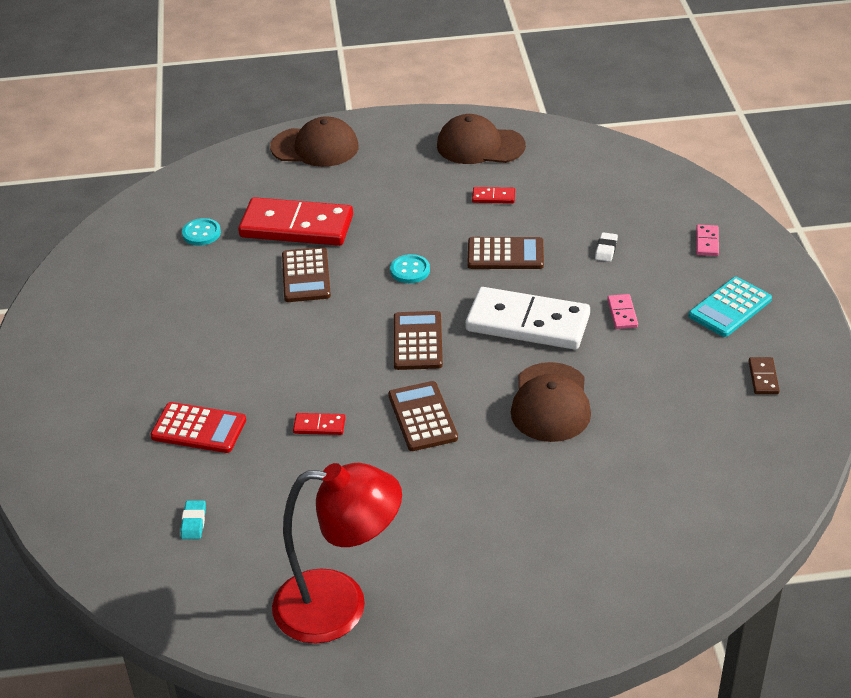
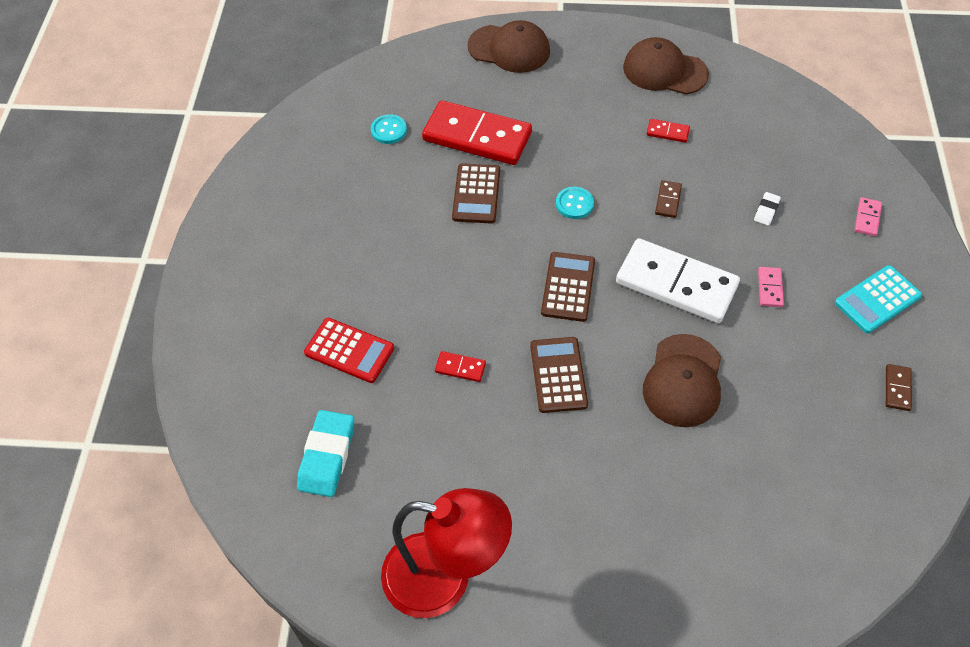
camera: 10 degrees right, 15 degrees up
(193, 522) = (327, 456): turquoise eraser -> turquoise eraser, size x2.03
(505, 254) = (668, 200): brown calculator -> brown domino

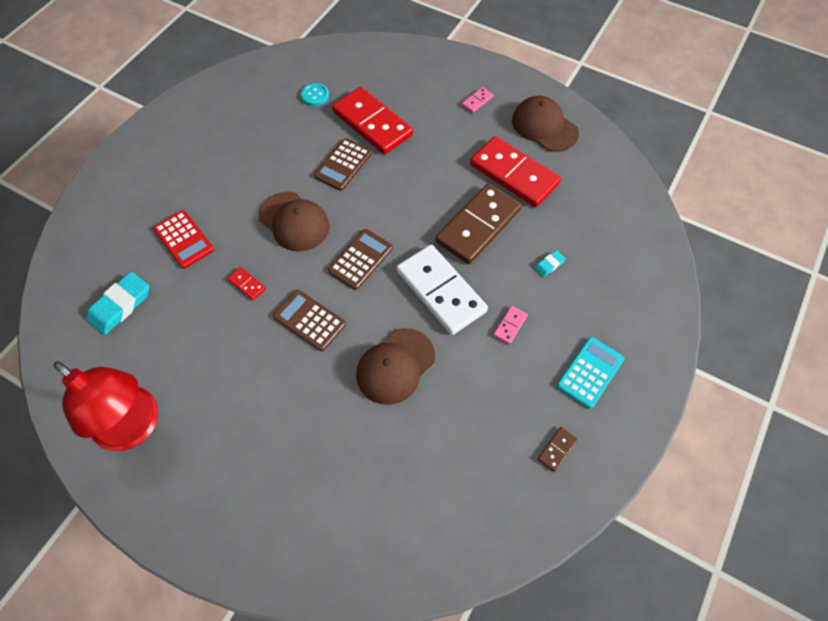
camera: 25 degrees right, 5 degrees up
(509, 49) = (439, 68): brown cap -> brown cap (294, 221)
(558, 375) = (309, 320): brown calculator -> brown calculator turned 75 degrees counterclockwise
(574, 204) = (407, 200): turquoise button -> none
(667, 132) = (514, 174): red domino -> red domino, size x2.48
(668, 200) = (478, 226): brown domino -> brown domino, size x2.48
(766, 210) = (549, 265): white eraser -> turquoise eraser
(867, 218) = (627, 304): pink domino -> pink domino (477, 101)
(877, 299) = (590, 372): turquoise calculator -> turquoise calculator turned 135 degrees clockwise

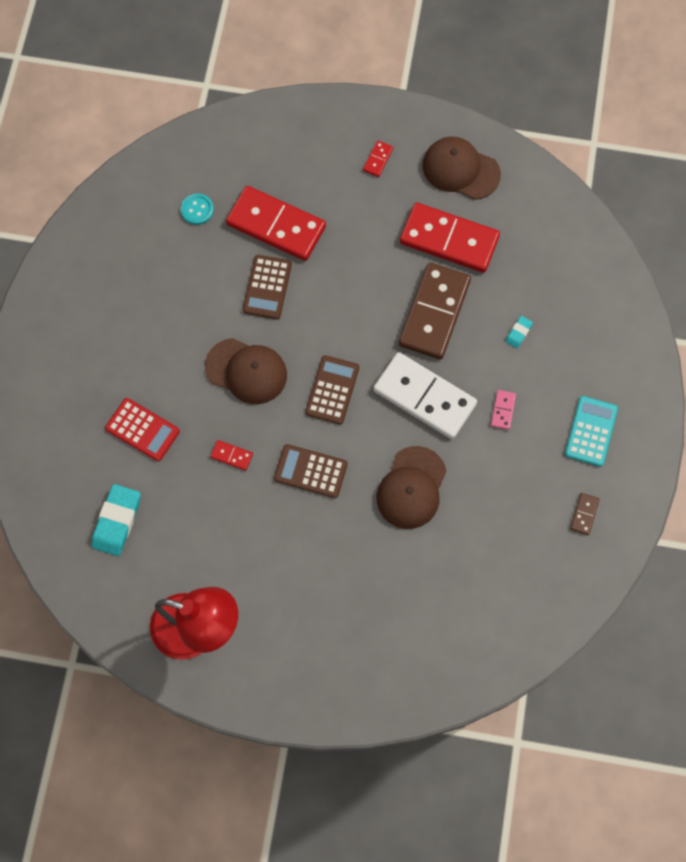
camera: 20 degrees left, 10 degrees up
(477, 101) = (378, 160): pink domino -> red domino

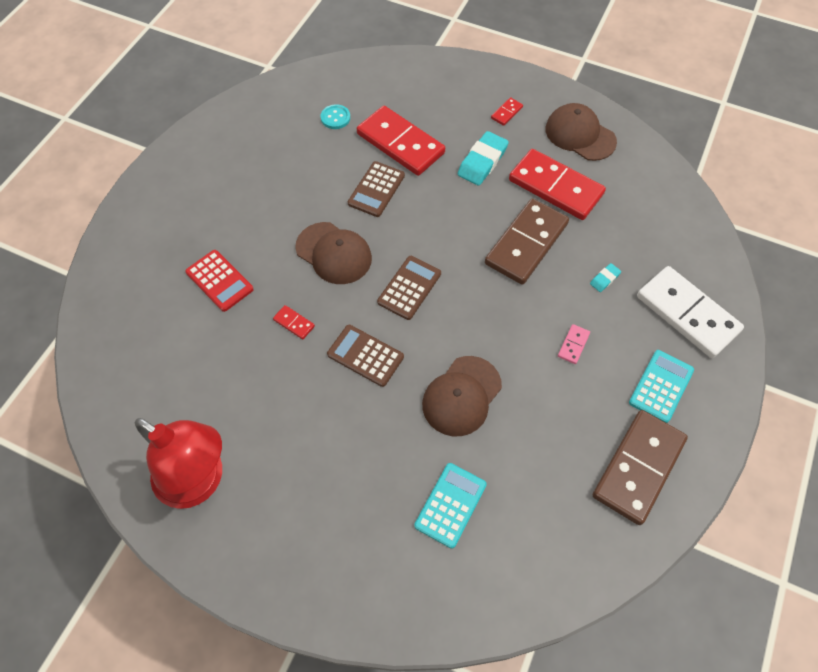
camera: 15 degrees right, 10 degrees down
(117, 521) = (163, 356): turquoise eraser -> turquoise eraser (482, 161)
(424, 397) = (497, 315): white domino -> white domino (687, 314)
(428, 591) = (450, 505): none -> turquoise calculator
(584, 514) = (638, 467): brown domino -> brown domino, size x2.48

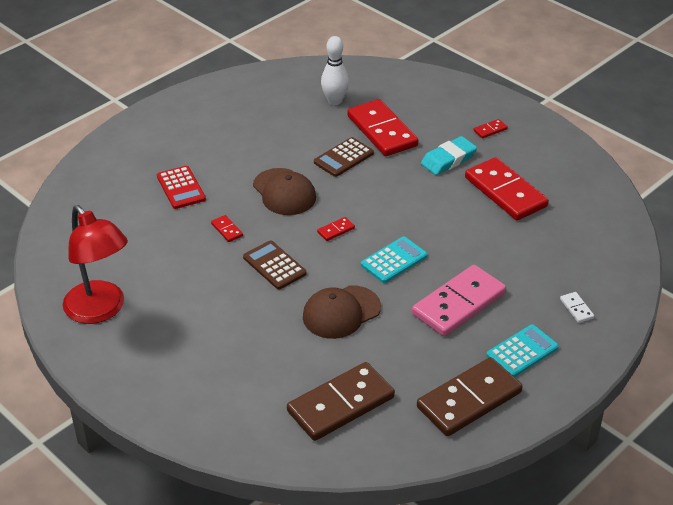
camera: 20 degrees right, 20 degrees down
(335, 118) = (334, 101): turquoise button -> white bowling pin
(409, 288) = (336, 230): brown calculator -> red domino
(450, 505) = (293, 379): turquoise calculator -> turquoise calculator (394, 260)
(526, 244) = (456, 225): brown domino -> brown domino (341, 404)
(573, 345) = (458, 303): pink domino -> pink domino, size x2.48
(580, 135) = (550, 160): brown cap -> none
(604, 279) = (513, 266): turquoise eraser -> none
(687, 314) = (576, 308): white domino -> white domino, size x0.40

